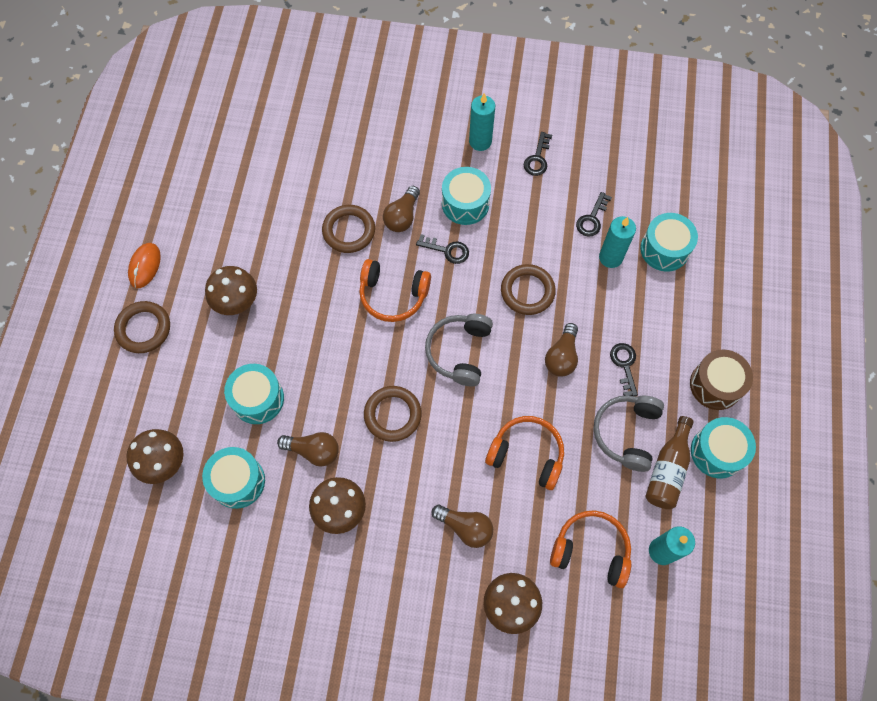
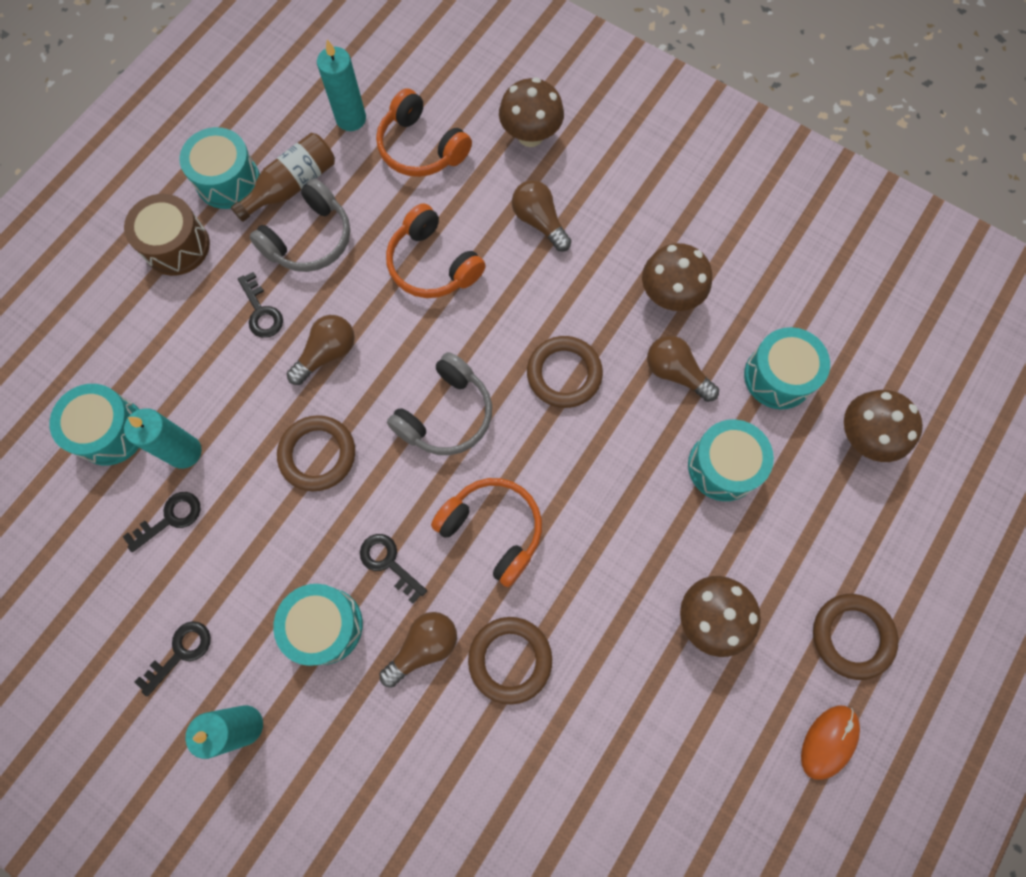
camera: 155 degrees left, 5 degrees up
(624, 365) = (261, 311): black key -> black key turned 45 degrees counterclockwise

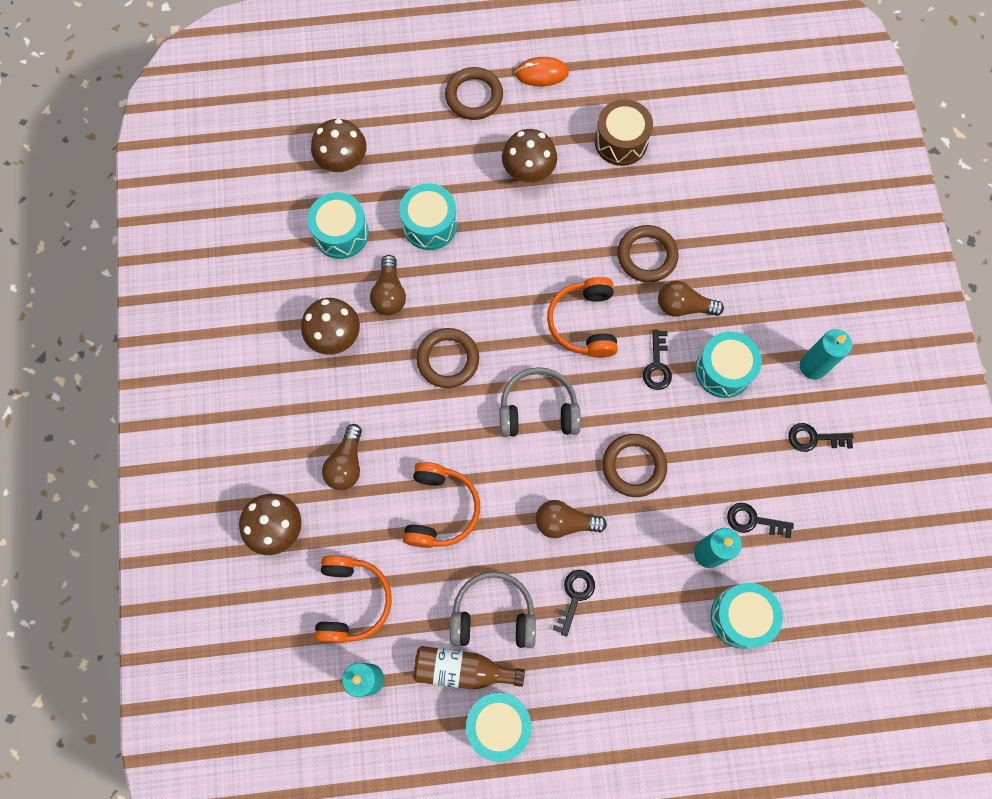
camera: 130 degrees left, 0 degrees up
(177, 246) = (580, 710): brown drum -> brown drum (621, 141)

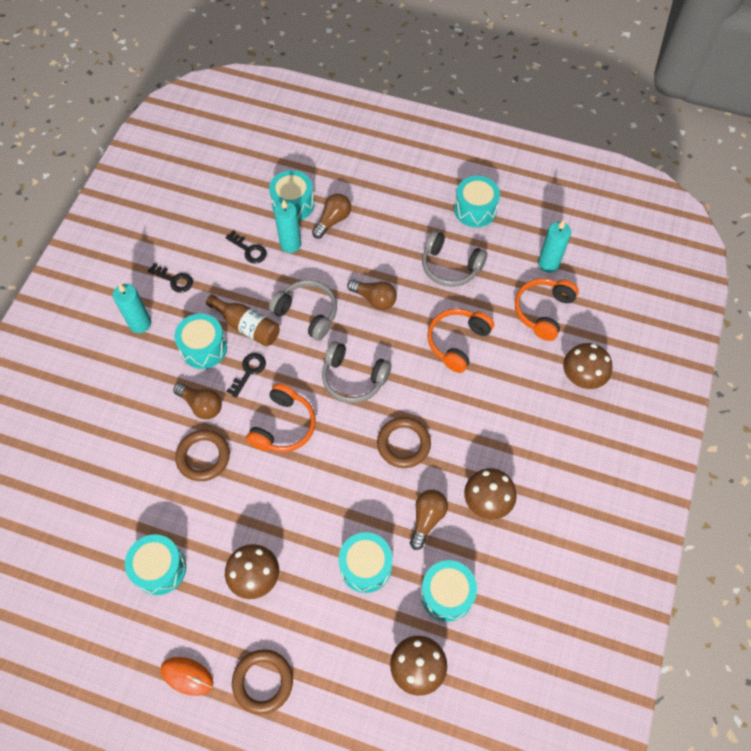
camera: 155 degrees left, 10 degrees down
(346, 464) = (514, 400): brown light bulb -> brown light bulb (333, 220)
(462, 669) = (484, 245): brown bottle -> brown bottle (247, 326)
(575, 596) = (391, 255): black key -> none
(621, 141) = (160, 568): brown drum -> turquoise drum
(633, 466) = (307, 313): brown ring -> grey headphones

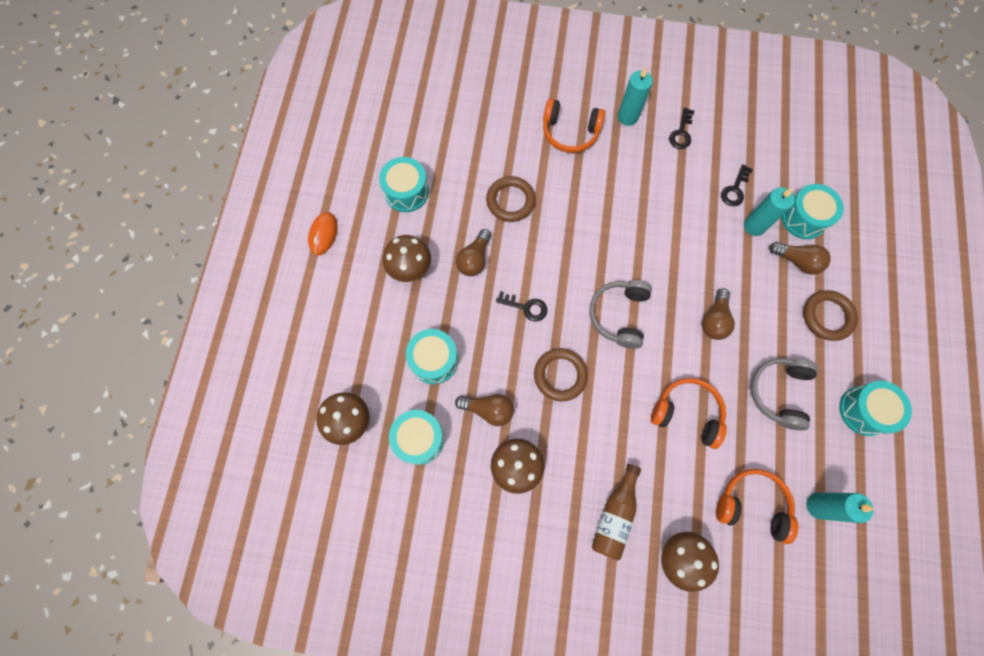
camera: 80 degrees right, 10 degrees up
(201, 405) = (559, 187): brown light bulb -> brown light bulb (474, 259)
(204, 348) = (617, 175): turquoise drum -> none
(247, 326) = (649, 207): brown bottle -> brown bottle (615, 515)
(249, 371) = (602, 219): black key -> black key (526, 307)
(263, 682) = (325, 293): brown ring -> brown ring (827, 316)
(283, 426) = (554, 261): orange headphones -> orange headphones (570, 132)
(307, 313) = (679, 258): grey headphones -> none

